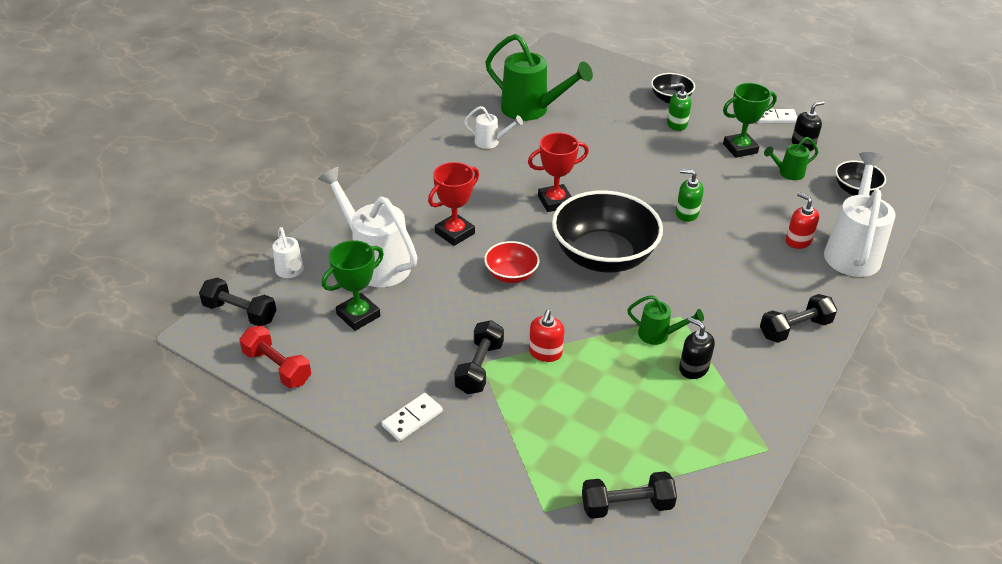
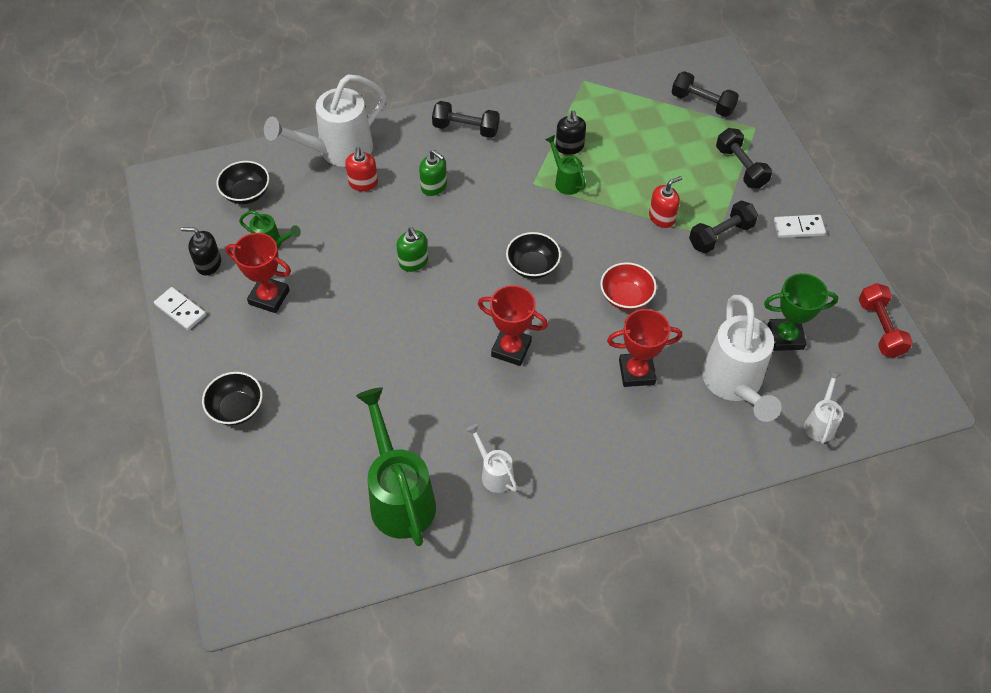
camera: 140 degrees left, 15 degrees up
(240, 313) = (889, 403): black dumbbell -> black dumbbell (740, 167)
(603, 256) = (532, 266): black bowl -> black bowl, size x0.49
(676, 124) = (281, 368): green soap dispenser -> green soap dispenser (434, 186)
(740, 148) = (269, 297): green trophy -> red trophy

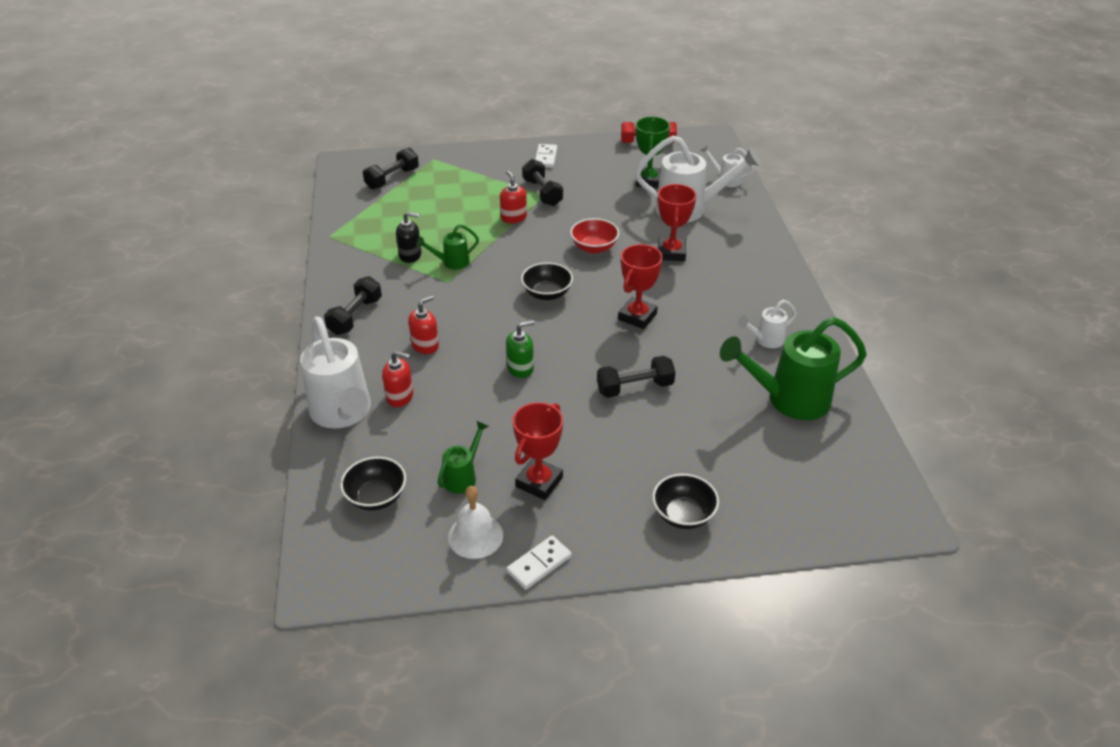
camera: 80 degrees left, 15 degrees down
(208, 264) = (475, 536): black soap dispenser -> white bell
(434, 186) = (425, 345): green soap dispenser -> red soap dispenser
(740, 167) = (473, 172): black dumbbell -> black dumbbell (635, 387)

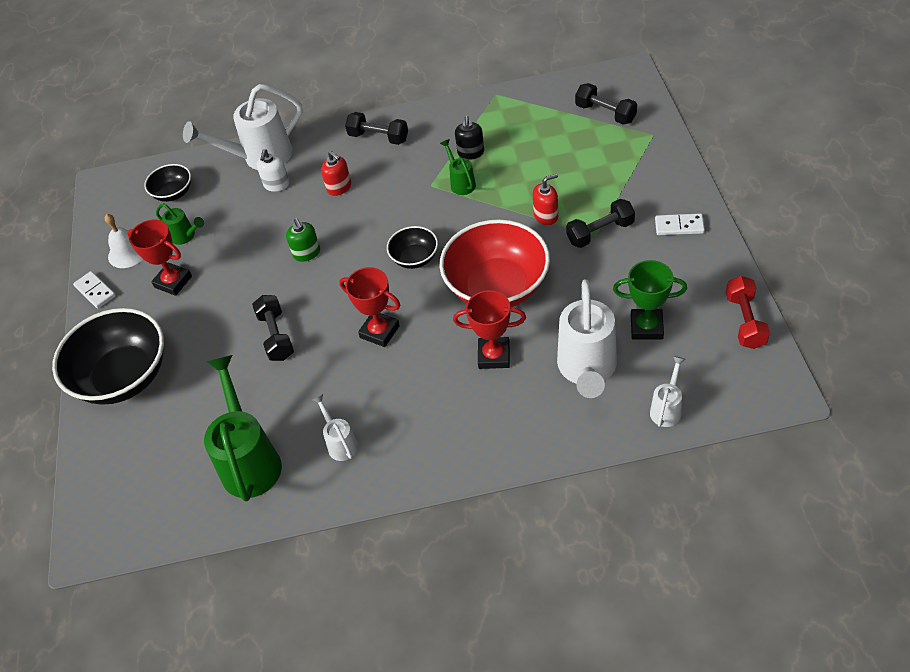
camera: 95 degrees right, 10 degrees up
(400, 396) = (276, 184): red soap dispenser -> white soap dispenser
(594, 247) = (497, 287): red bowl -> red bowl, size x2.02
(683, 515) = (124, 377): black bowl -> black bowl, size x2.02

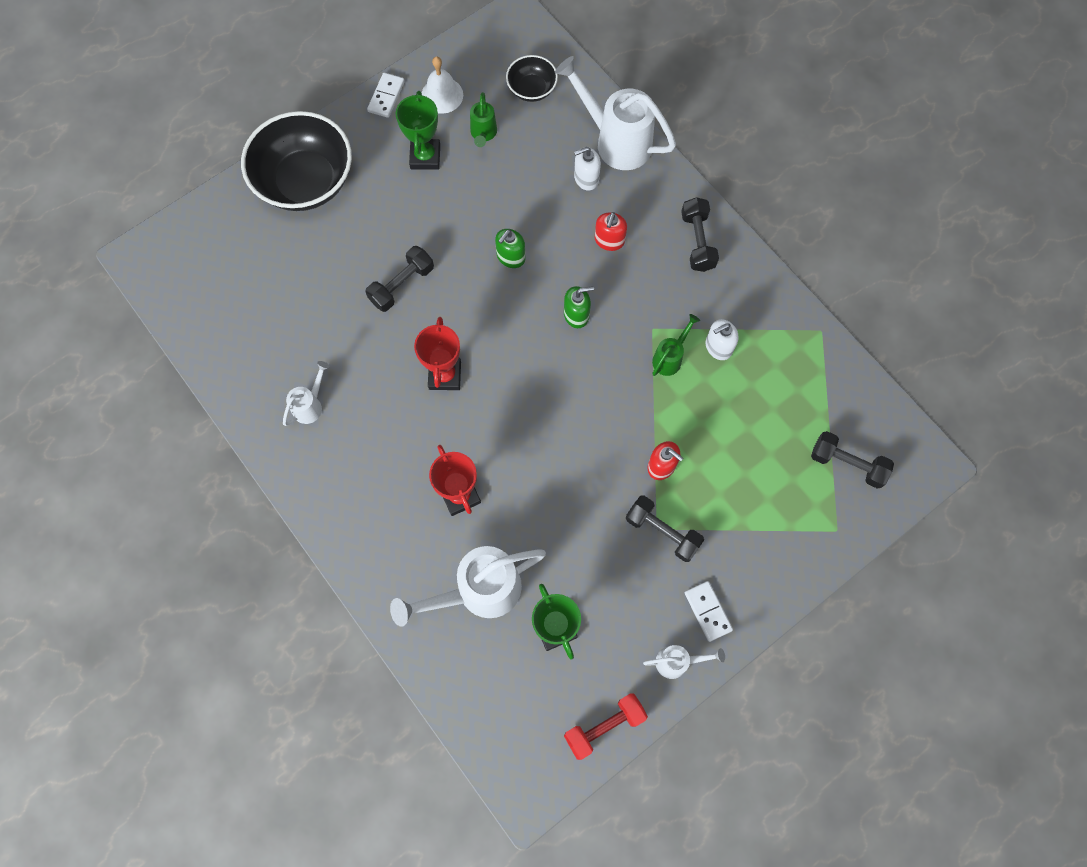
camera: 55 degrees right, 20 degrees up
(173, 282) = (425, 157): red trophy -> green trophy
(250, 460) = (264, 338): green watering can -> none
(387, 227) = (576, 315): none -> green soap dispenser
(415, 258) = (548, 362): black bowl -> none
(471, 153) = (718, 347): black soap dispenser -> white soap dispenser
(497, 287) = (545, 460): red bowl -> none
(605, 113) = (847, 464): black dumbbell -> black dumbbell turned 75 degrees counterclockwise
(667, 409) = (463, 686): white watering can -> white watering can (677, 662)

